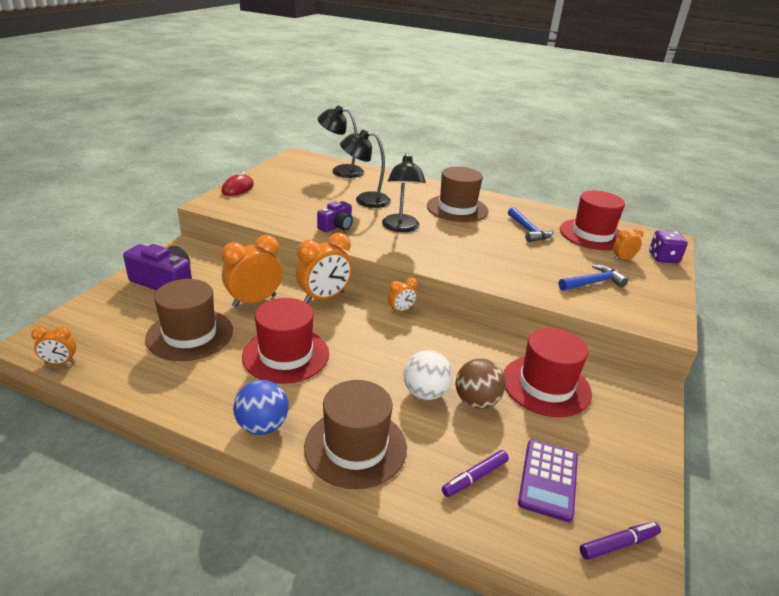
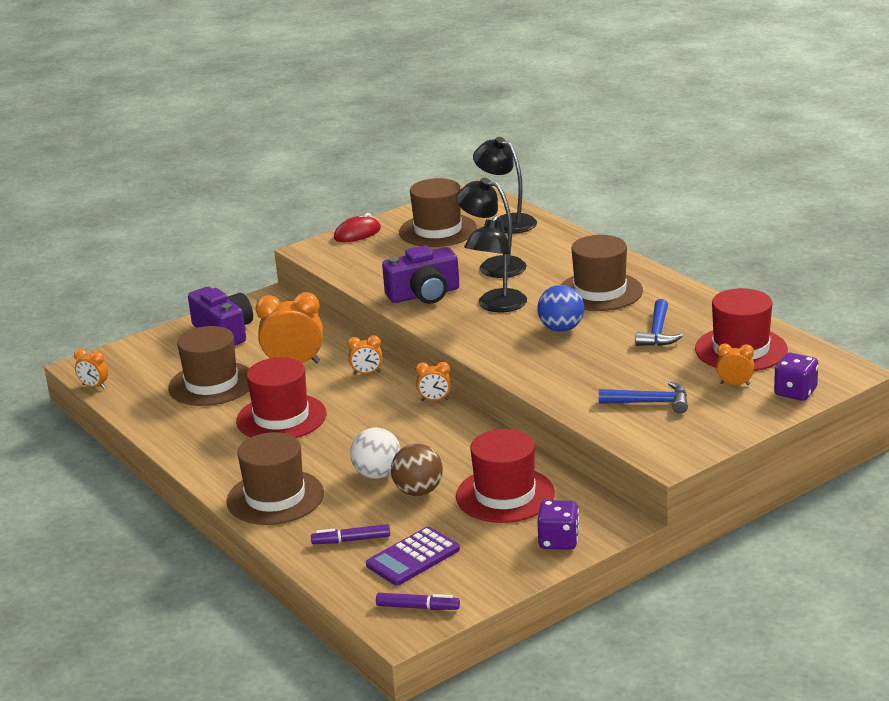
camera: 35 degrees right, 5 degrees down
(262, 426) = (215, 466): blue ball -> blue ball (561, 329)
(298, 181) = (438, 230): none -> brown hat
(324, 297) = (367, 373): orange clock -> orange clock, size x0.52
(336, 226) = (424, 294): purple camera -> purple camera, size x1.58
(635, 420) = (558, 541): none -> purple dice

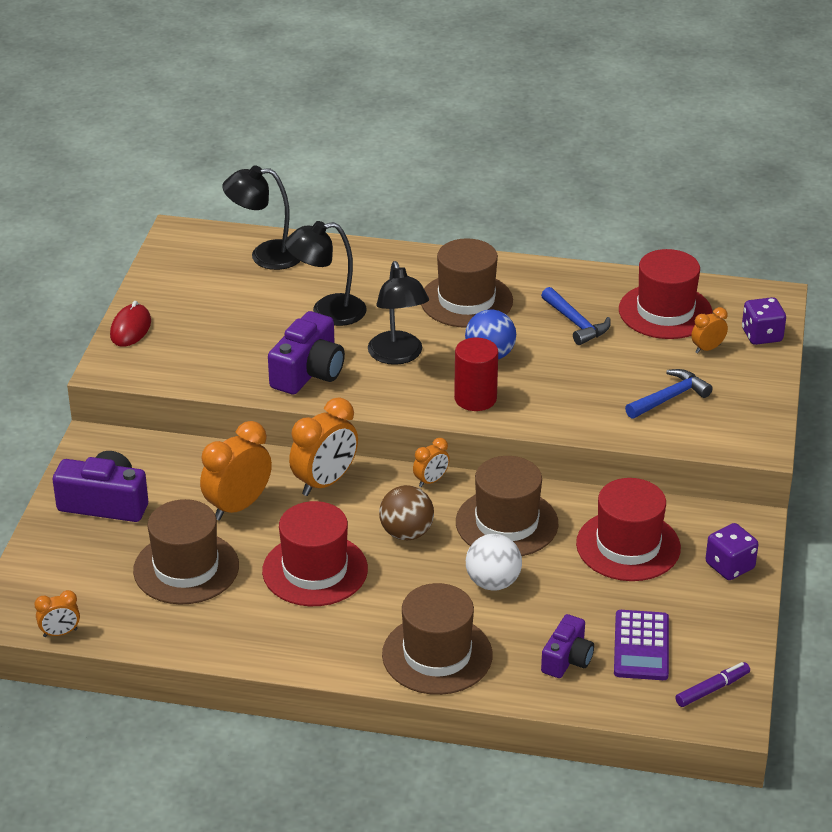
camera: 45 degrees left, 10 degrees up
(351, 540) = (567, 659): purple marker -> purple camera
(367, 373) = (325, 482): orange clock -> orange clock, size x1.92
(418, 491) = (552, 580): brown ball -> brown ball (406, 533)
(438, 230) = (210, 292): brown hat -> brown hat (506, 523)
(508, 349) = (475, 398): none -> red cylinder

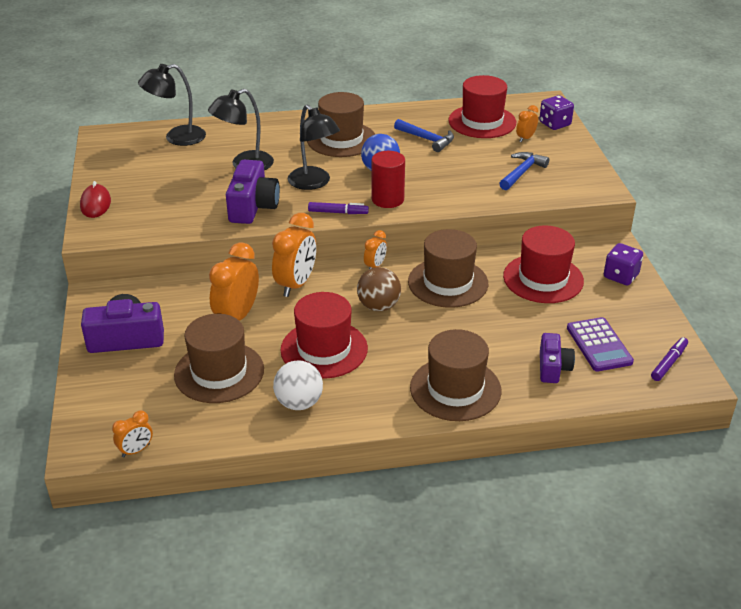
camera: 20 degrees left, 0 degrees up
(405, 403) = (338, 212): none -> purple marker
(493, 582) = (464, 326): white ball -> white ball (299, 403)

